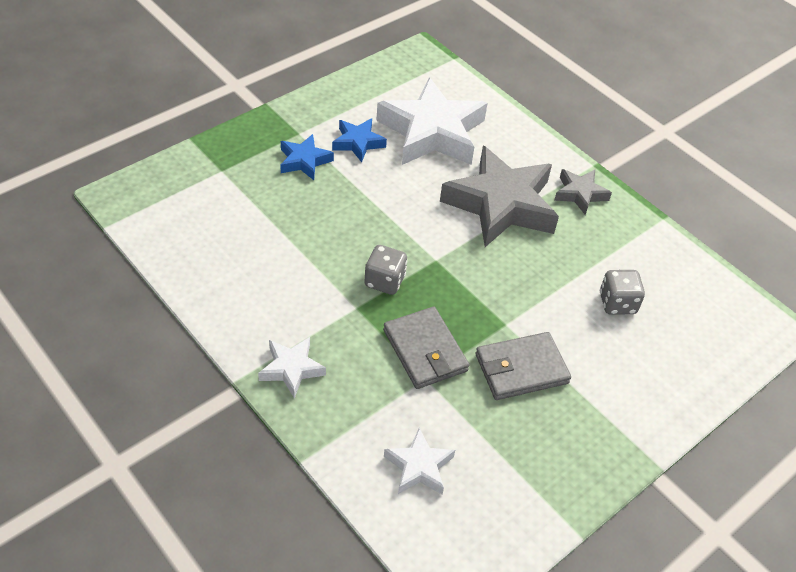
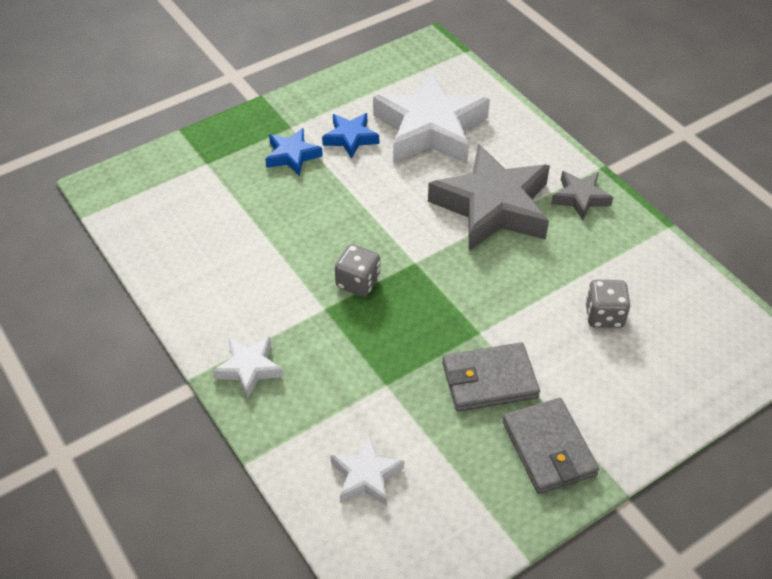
camera: 10 degrees right, 0 degrees up
(425, 351) = (390, 356): grey wallet -> grey wallet (549, 448)

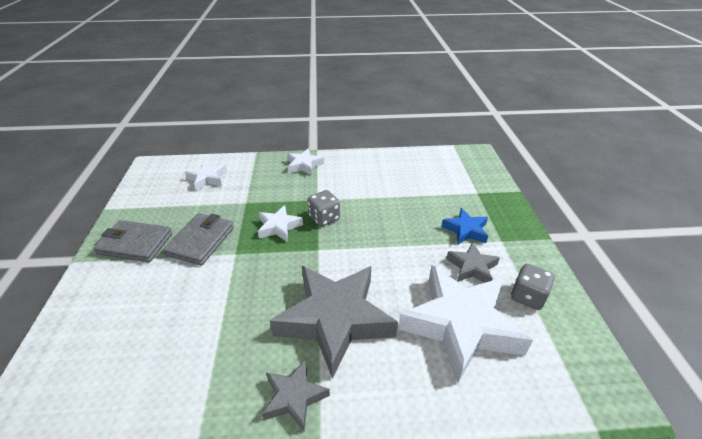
camera: 120 degrees right, 10 degrees down
(350, 138) = (472, 267): blue star -> grey star
(406, 318) = (279, 227): none -> white star
(604, 316) = (173, 328): grey dice -> grey dice (527, 297)

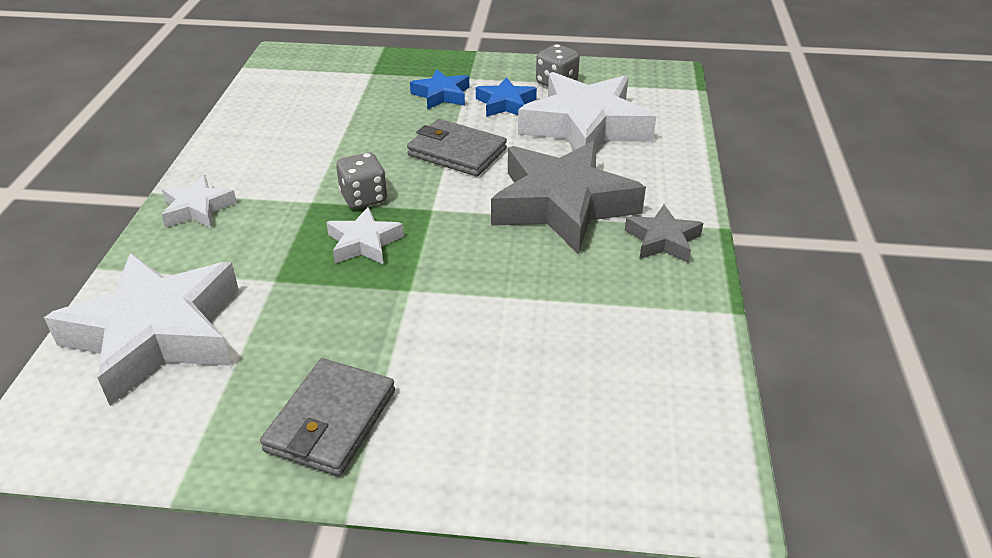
camera: 80 degrees left, 0 degrees up
(201, 241) = (362, 330): grey wallet -> grey wallet (457, 152)
(207, 178) = (156, 334): white star -> white star, size x2.08
(472, 267) = (505, 104): grey star -> blue star

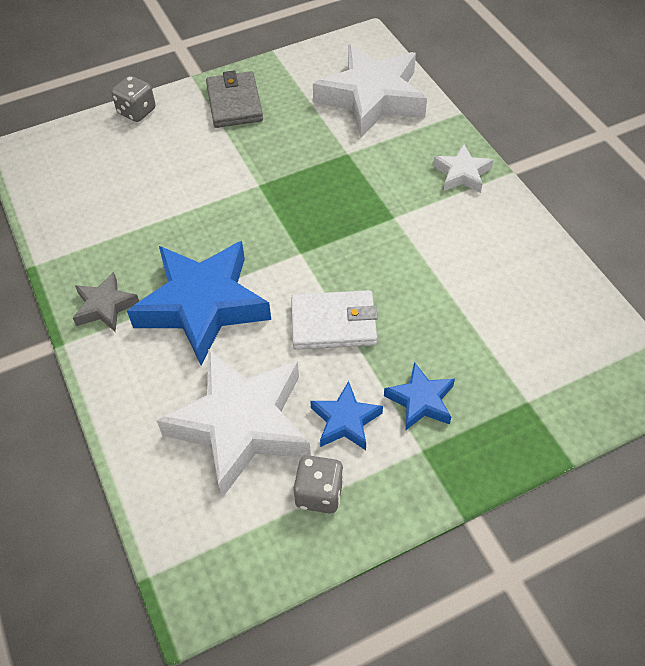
camera: 150 degrees right, 15 degrees up
(364, 198) = (360, 238): grey dice -> grey dice (137, 111)
(364, 243) = (320, 202): white star -> none
(457, 152) = (333, 323): grey wallet -> white wallet
(562, 205) = (202, 306): grey star -> blue star

